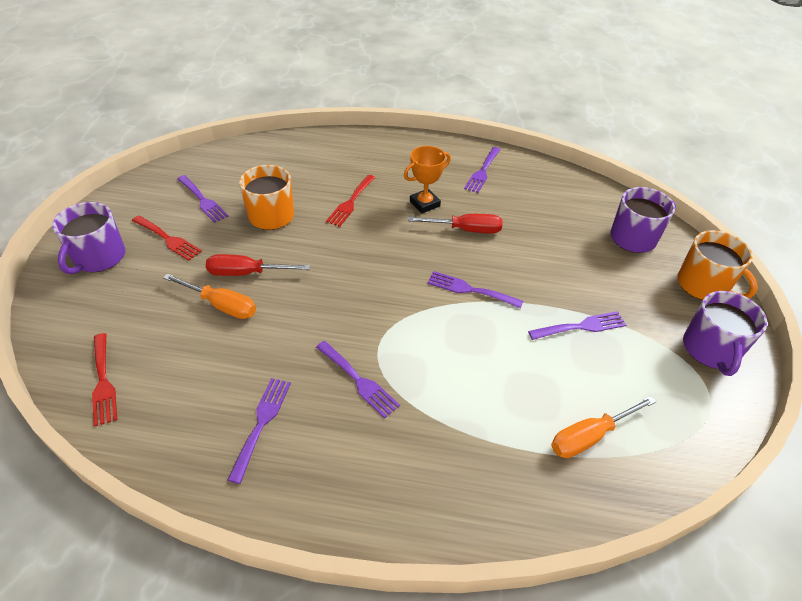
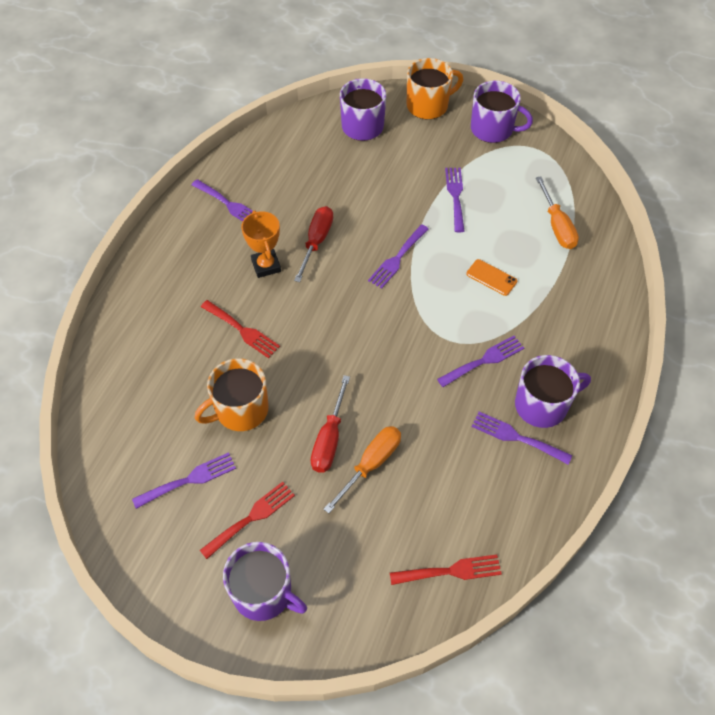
camera: 75 degrees left, 10 degrees up
(308, 445) = (542, 405): none -> purple mug
(477, 374) = (491, 277): none -> orange phone

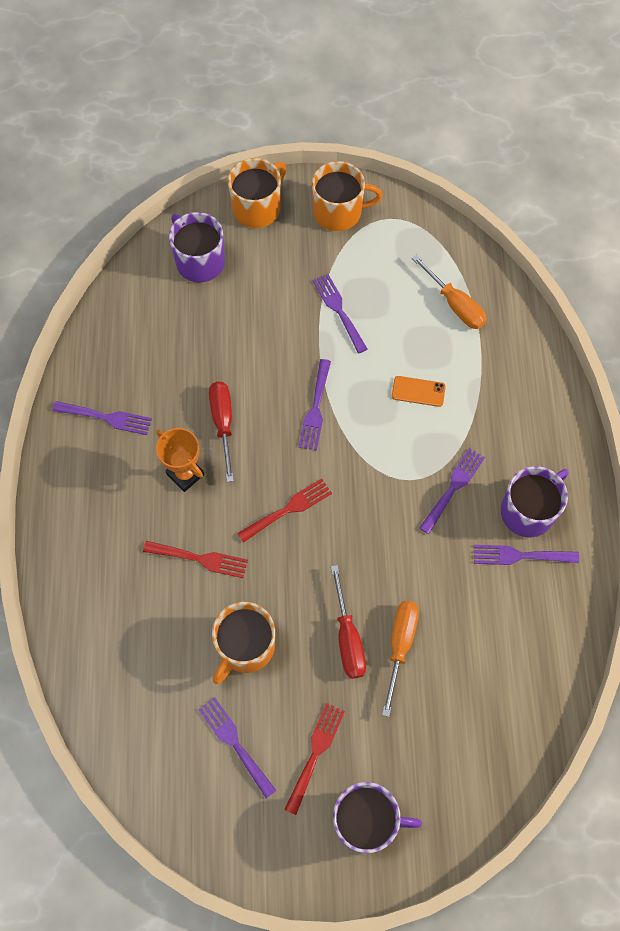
camera: 25 degrees left, 10 degrees up
(189, 480) = (235, 743): purple fork -> purple fork turned 75 degrees counterclockwise
(450, 571) = (522, 717): red fork -> red fork (288, 509)
(493, 129) = (338, 212): purple mug -> orange mug

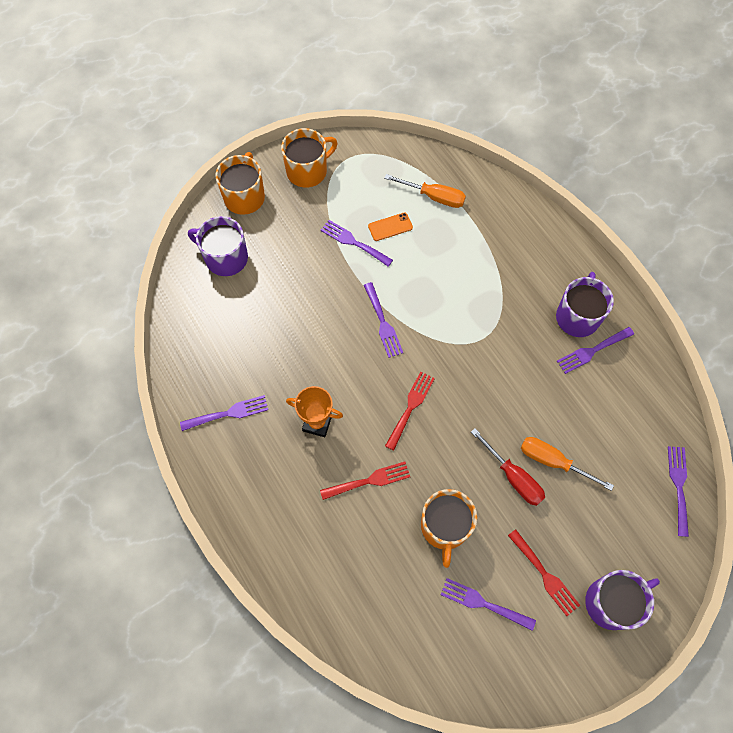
camera: 30 degrees left, 0 degrees up
(223, 423) = (321, 370): red screwdriver -> none
(315, 753) = (545, 575): red fork -> red fork turned 150 degrees clockwise
(400, 646) = (553, 461): orange screwdriver -> orange screwdriver turned 45 degrees counterclockwise
(418, 391) = (448, 272): orange phone -> orange phone (390, 227)
(453, 487) = (516, 327): purple fork -> purple fork (678, 486)

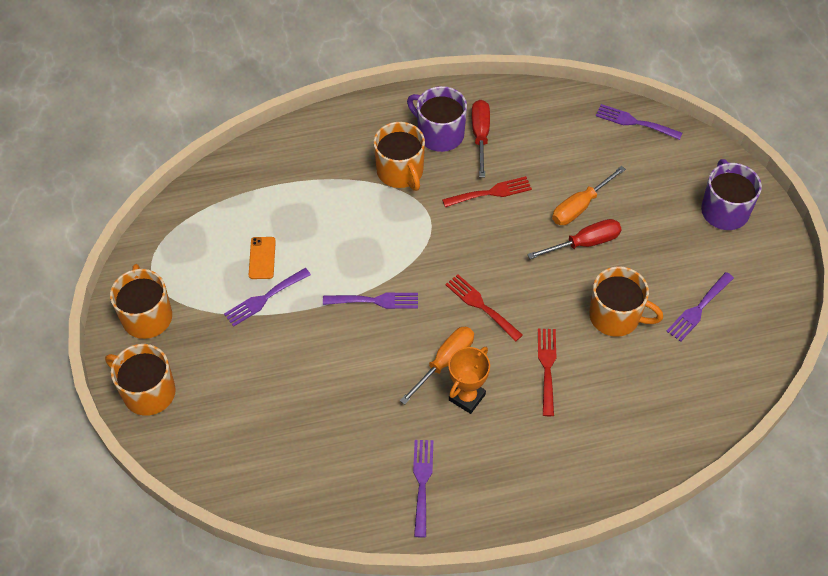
camera: 70 degrees left, 10 degrees down
(225, 258) = (222, 435): purple mug -> none
(434, 197) = (245, 206): orange screwdriver -> orange screwdriver (445, 362)
(521, 298) = (400, 171): none -> orange mug
(545, 575) = (686, 251): red fork -> red fork (491, 192)
(592, 351) = (480, 136): purple fork -> red screwdriver

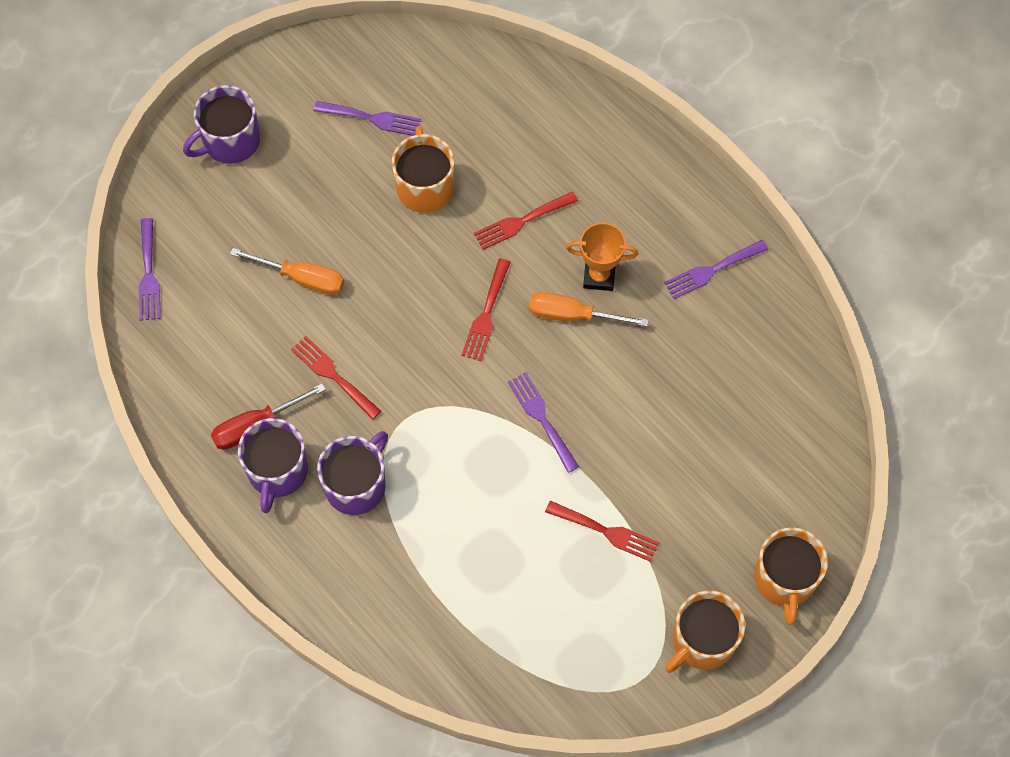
camera: 120 degrees left, 10 degrees up
(262, 258) = (558, 566): orange phone -> none
(264, 298) = (606, 532): purple fork -> red fork
(400, 171) = (356, 485): orange mug -> purple mug
(584, 243) = (349, 253): red screwdriver -> none

